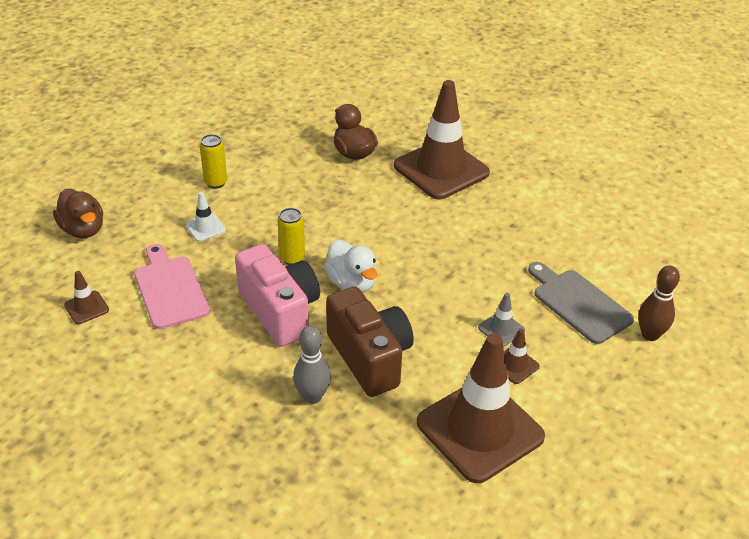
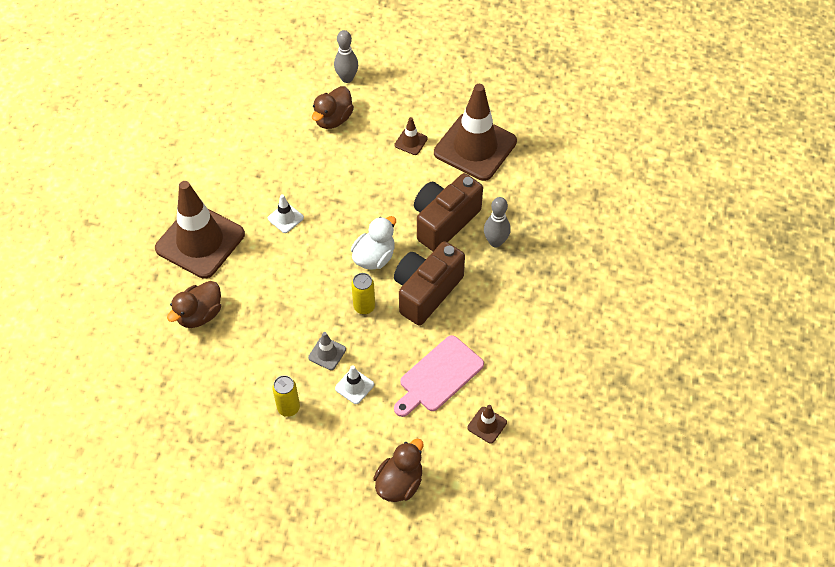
camera: 110 degrees left, 15 degrees up
(280, 311) = (426, 292): pink camera -> brown camera
(442, 231) = (285, 218): none -> white traffic cone
(501, 329) = (380, 156): grey traffic cone -> grey traffic cone (327, 353)
(579, 303) = (333, 119): grey cutting board -> brown duck
(650, 335) = (347, 78): brown bowling pin -> grey bowling pin

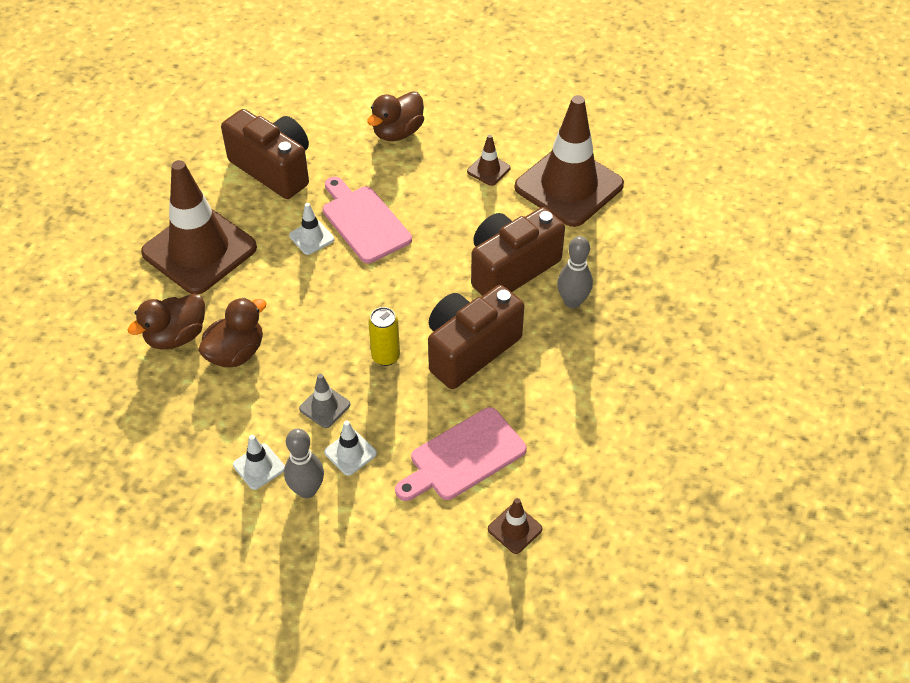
camera: 10 degrees right, 5 degrees down
(242, 164) = (274, 168): none -> brown camera
(288, 408) = (259, 466): yellow can -> white traffic cone
(323, 199) = (364, 221): none -> pink cutting board
(347, 78) = (425, 88): grey bowling pin -> grey bowling pin (307, 490)
(374, 257) = (412, 299): white duck -> none
(399, 483) = (381, 586): brown duck -> brown duck (236, 353)

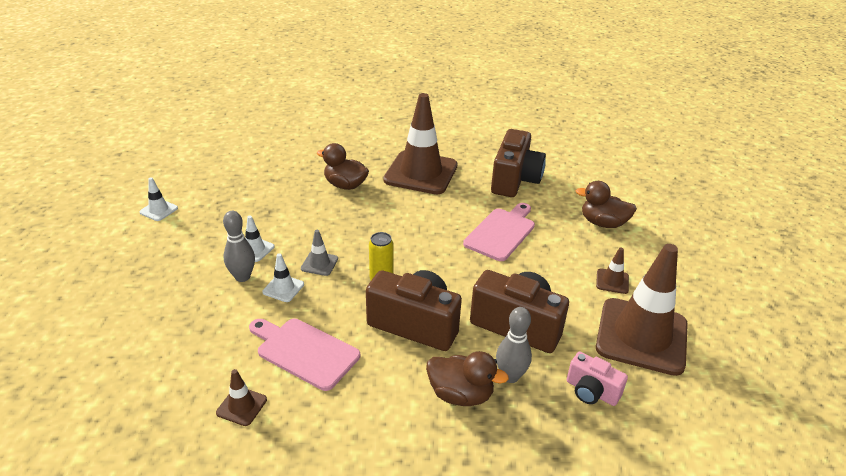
camera: 65 degrees right, 15 degrees down
(236, 353) = (345, 212): brown duck -> brown duck (460, 394)
(311, 237) = (467, 213): white traffic cone -> white traffic cone (158, 210)
(615, 252) = (591, 391): none -> pink camera

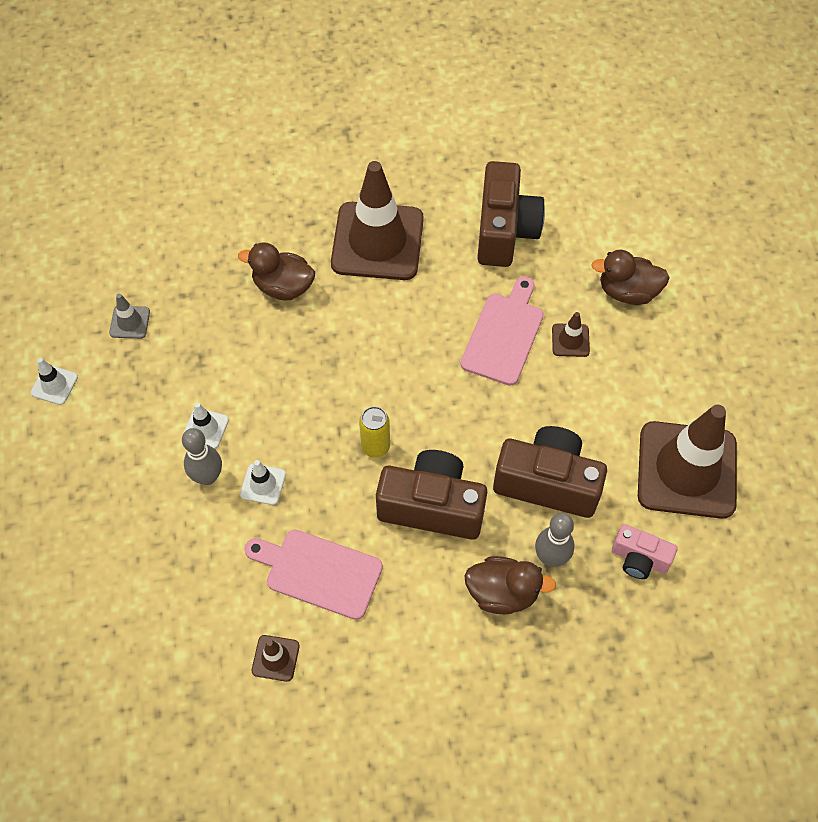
camera: 10 degrees left, 25 degrees up
(319, 264) = (293, 435): grey traffic cone -> grey traffic cone (130, 322)
(612, 281) = (647, 391): brown traffic cone -> brown traffic cone (570, 340)

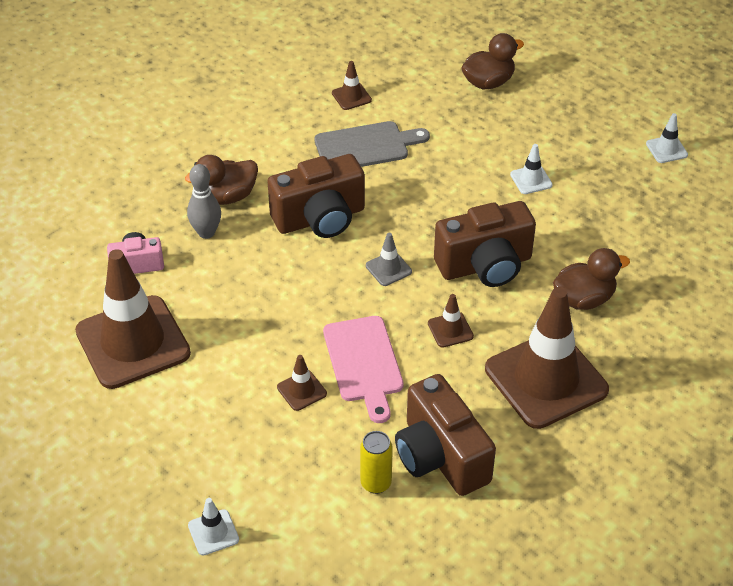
camera: 145 degrees right, 15 degrees down
(130, 322) = (668, 211): grey traffic cone -> grey traffic cone (388, 269)
(207, 476) = (497, 156): grey bowling pin -> none
(263, 484) = (454, 171): white traffic cone -> white traffic cone (213, 532)
(319, 572) = (366, 146): pink cutting board -> grey cutting board
(375, 446) = (396, 232): yellow can -> yellow can (376, 483)
(412, 323) = (450, 330): none -> brown traffic cone
(547, 483) = (243, 276): brown camera -> brown camera (485, 265)
(627, 292) = (279, 464): brown duck -> brown duck (488, 82)

